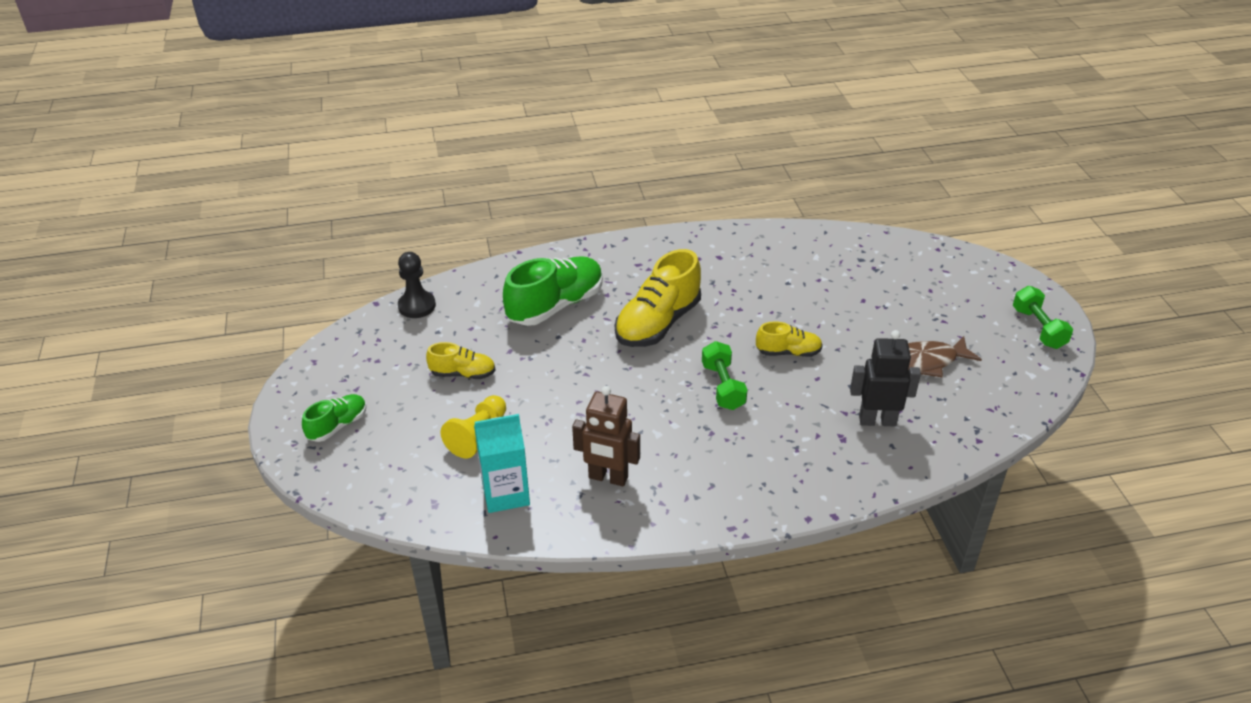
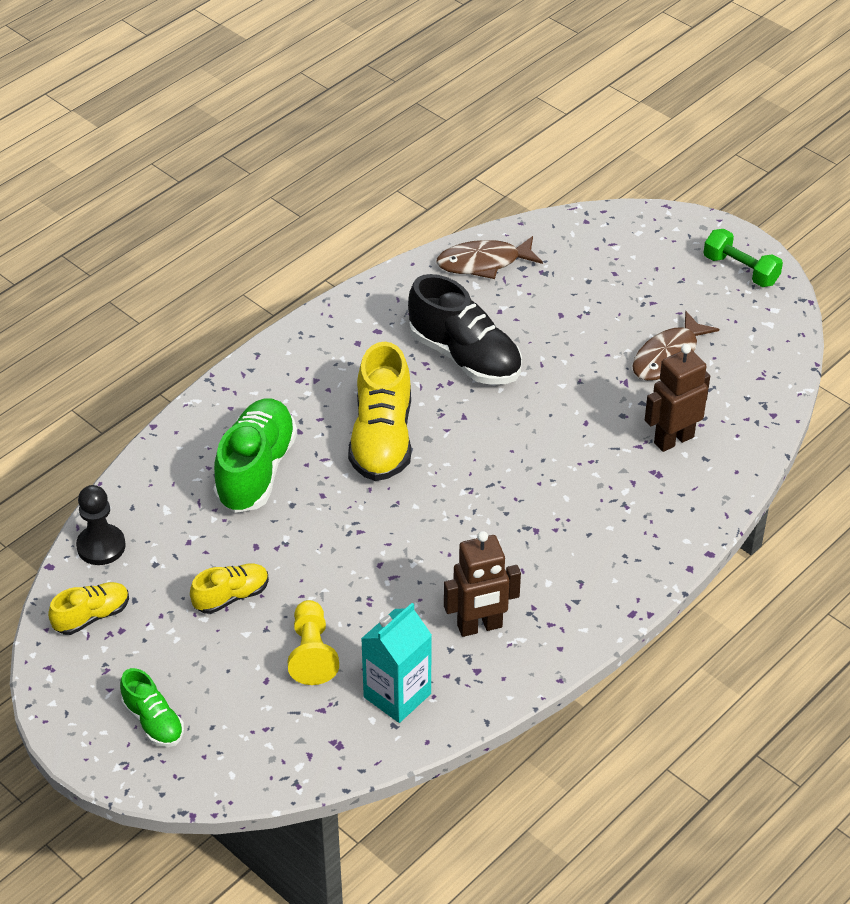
camera: 35 degrees left, 5 degrees up
(338, 425) = (153, 721): green shoe -> green shoe turned 135 degrees clockwise
(723, 386) = (506, 476): green dumbbell -> none
(766, 298) = (465, 357): none -> black shoe
(788, 352) = (536, 408): yellow shoe -> yellow shoe (92, 616)
(835, 245) = (483, 263): none -> brown fish
(877, 420) = (673, 439): black robot -> brown robot

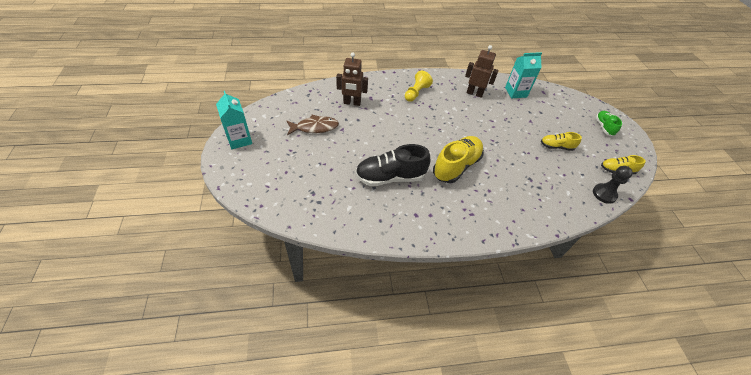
camera: 145 degrees left, 5 degrees up
(256, 470) = (519, 185): green shoe -> none
(312, 653) = (536, 116): yellow pawn -> yellow pawn (416, 93)
(465, 357) = (390, 177): black shoe -> black shoe turned 90 degrees counterclockwise
(483, 263) = (332, 217): brown fish -> none
(740, 270) = (239, 140): green dumbbell -> turquoise carton

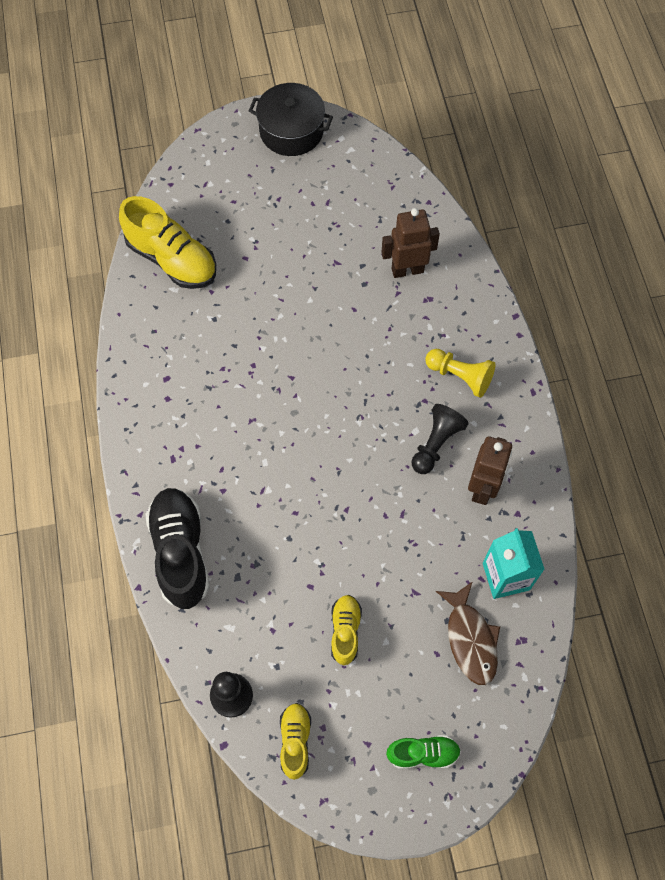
camera: 90 degrees right, 15 degrees up
(239, 140) = (291, 131): turquoise carton -> black pot
(315, 127) = (334, 223): brown fish -> brown fish (470, 639)
(352, 103) = (407, 270): brown robot -> brown robot turned 75 degrees clockwise
(390, 177) = (237, 340): black shoe -> black shoe (180, 552)
(453, 105) = (436, 444): none -> black pawn
(456, 166) = (272, 441): yellow shoe -> yellow shoe (172, 259)

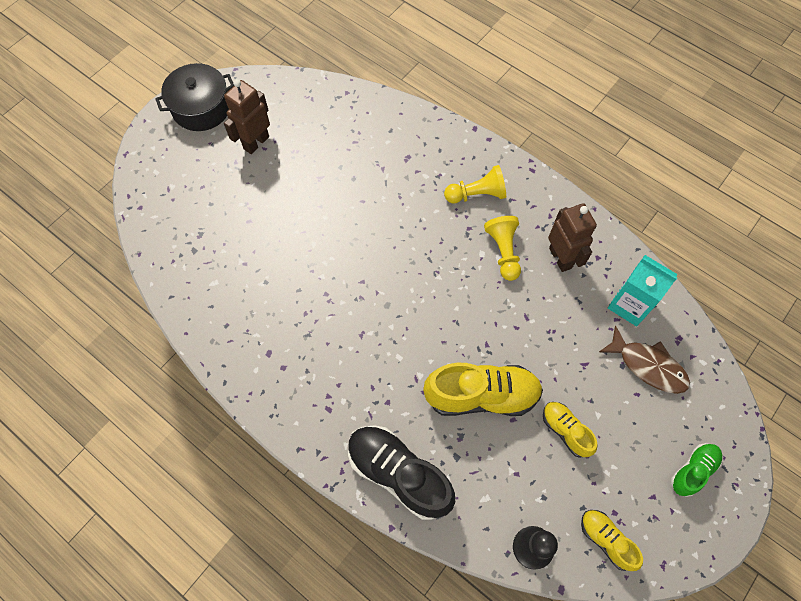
camera: 40 degrees left, 0 degrees up
(172, 259) = (192, 262): yellow shoe -> yellow shoe (481, 395)
(407, 270) = (375, 148): brown robot -> brown robot (256, 142)
(436, 444) = (503, 252): black pawn -> yellow pawn

